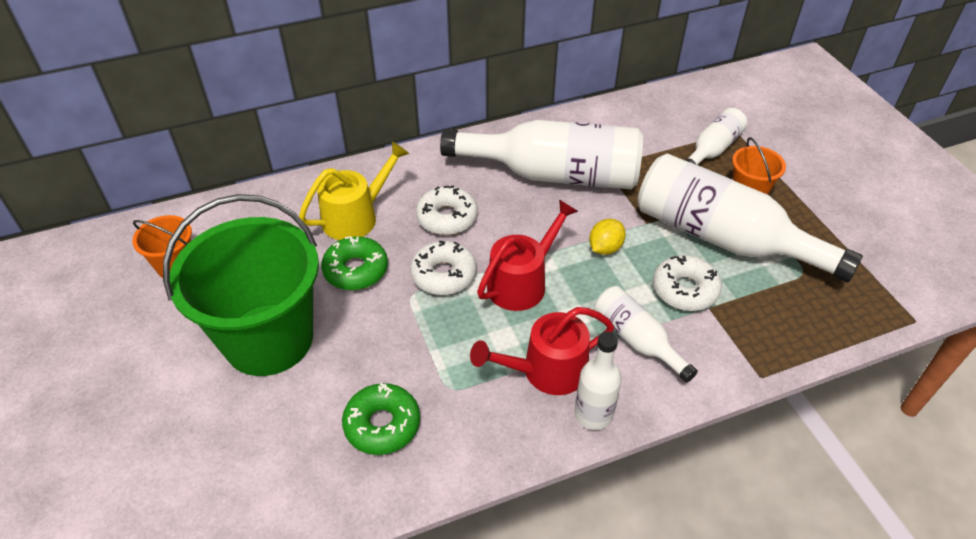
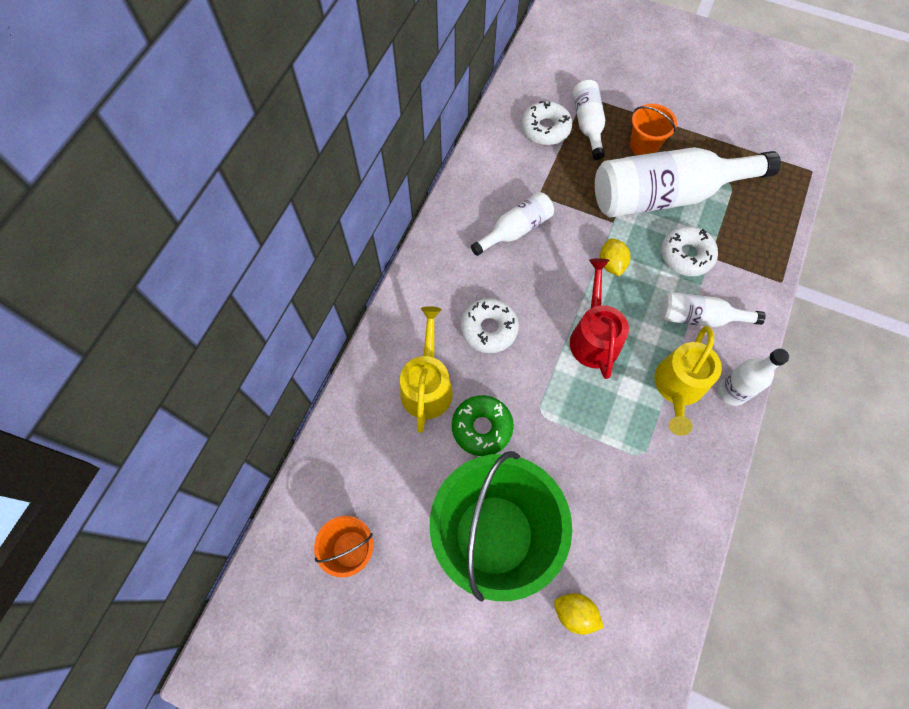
camera: 45 degrees left, 20 degrees up
(249, 441) = (575, 613): none -> yellow lemon
(382, 424) = (635, 518): green donut -> none
(443, 275) = (541, 376): white donut -> white donut (545, 129)
(547, 371) = (678, 387): red watering can -> yellow watering can
(554, 174) = (515, 230): white bottle -> white bottle, size x0.51

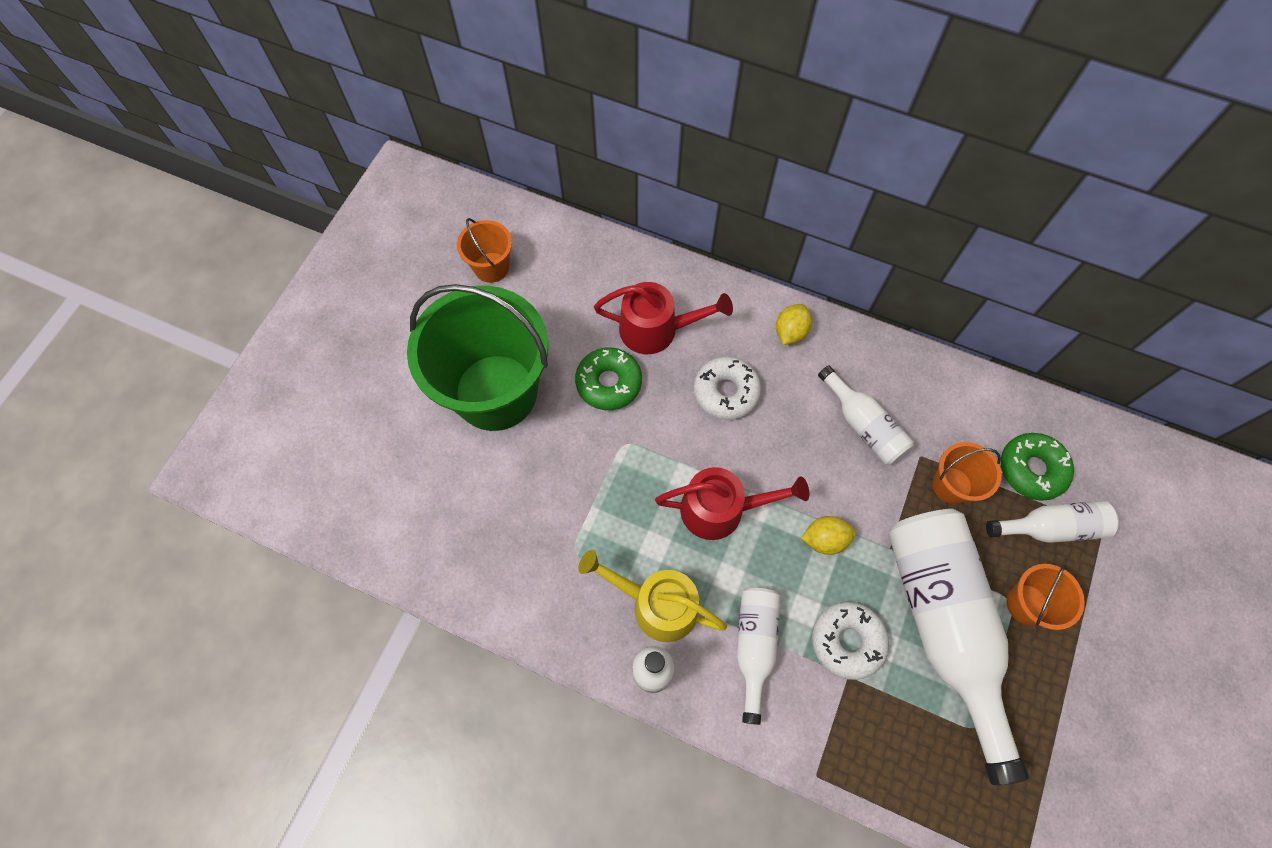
camera: 90 degrees right, 0 degrees up
(427, 385) = (656, 329): yellow watering can -> red watering can
(545, 129) = (1031, 469): white donut -> green donut
(561, 178) = (952, 485): none -> orange bucket
(575, 613) = (414, 466): yellow lemon -> yellow lemon (790, 332)

